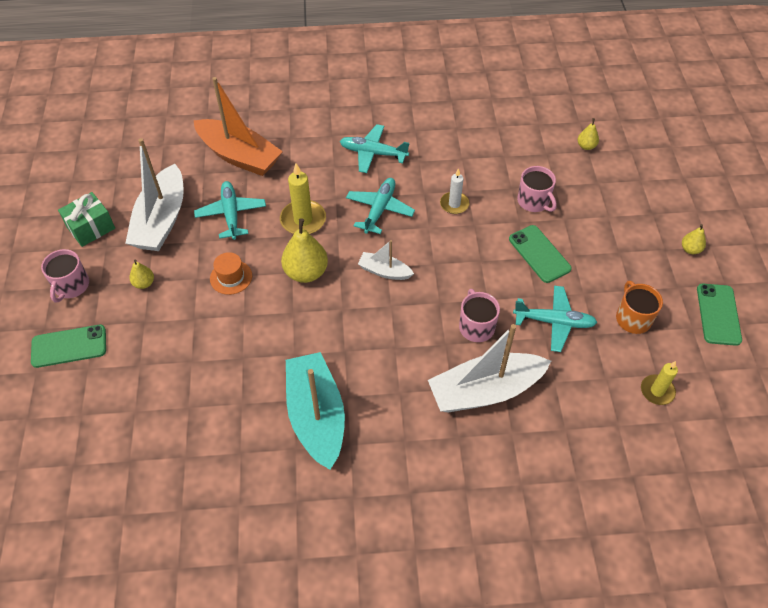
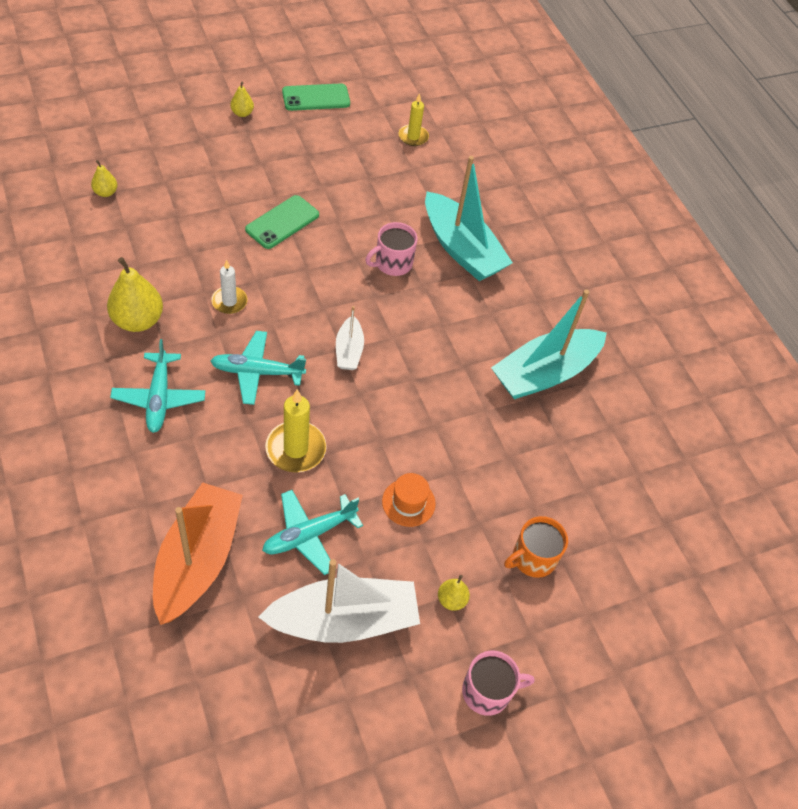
camera: 115 degrees left, 0 degrees up
(69, 346) = (570, 649): green phone -> none
(91, 228) = (385, 713): green gift -> none
(306, 272) = (375, 425): yellow pear -> yellow pear (138, 320)
(485, 391) = (461, 249): white boat -> turquoise boat
(534, 201) = (207, 232): pink mug -> none
(554, 322) = (365, 206): turquoise plane -> none
(633, 318) = (340, 152): orange mug -> orange mug (532, 558)

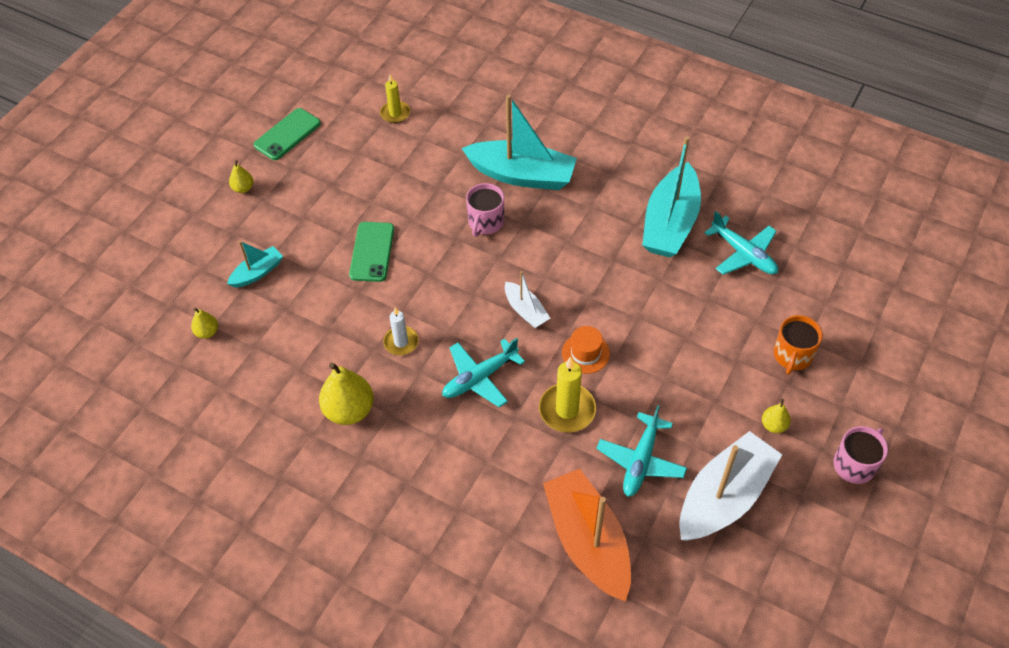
camera: 30 degrees left, 0 degrees up
(159, 398) = (432, 453): turquoise plane -> turquoise plane (744, 254)
(185, 177) = (257, 272): none -> turquoise boat
(408, 502) = (679, 384): orange hat -> orange hat (585, 353)

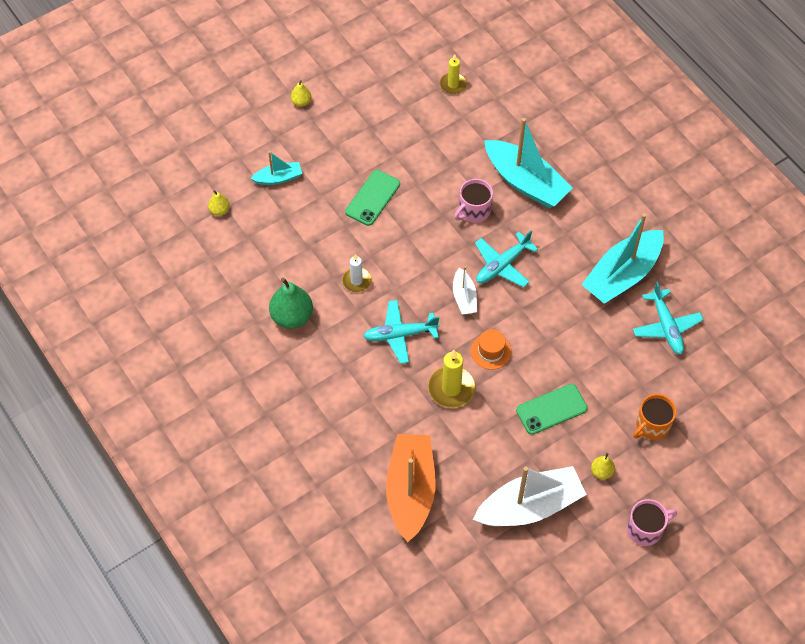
camera: 25 degrees right, 5 degrees up
(287, 134) = (358, 68): green phone -> green phone (551, 409)
(349, 410) = (292, 316): yellow pear -> green pear
(641, 461) = (484, 451): turquoise plane -> turquoise plane (502, 265)

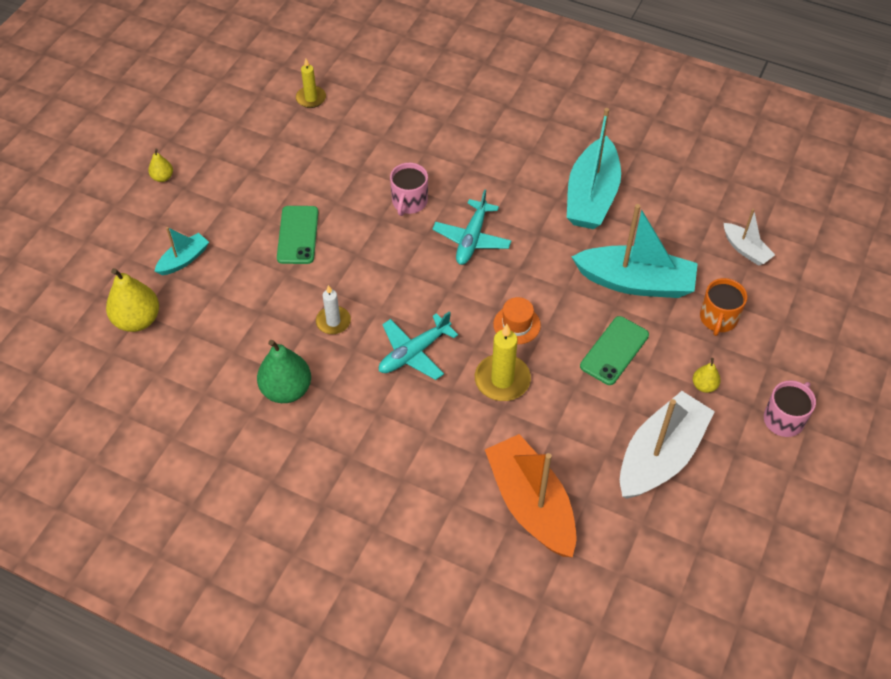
camera: 30 degrees left, 5 degrees down
(219, 210) = (137, 320): yellow pear -> yellow pear, size x1.94
(464, 297) = (455, 286): white boat -> white boat (745, 250)
(525, 182) = (442, 154): turquoise boat -> turquoise boat (635, 282)
(666, 327) = (665, 223): turquoise plane -> none

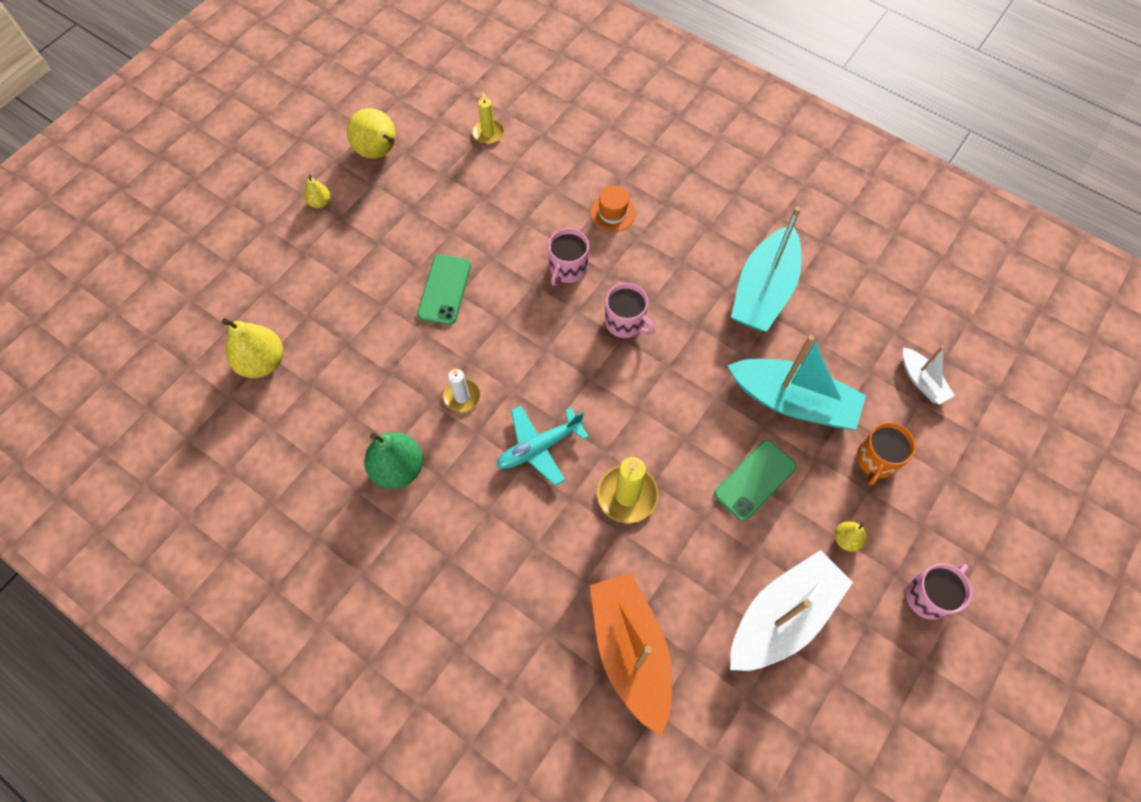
camera: 10 degrees right, 10 degrees up
(184, 260) = (323, 300): turquoise boat -> none
(210, 127) = (379, 152): none -> yellow pear
(472, 239) = (625, 322): turquoise plane -> pink mug
(516, 325) = (655, 432): orange hat -> orange hat (612, 213)

